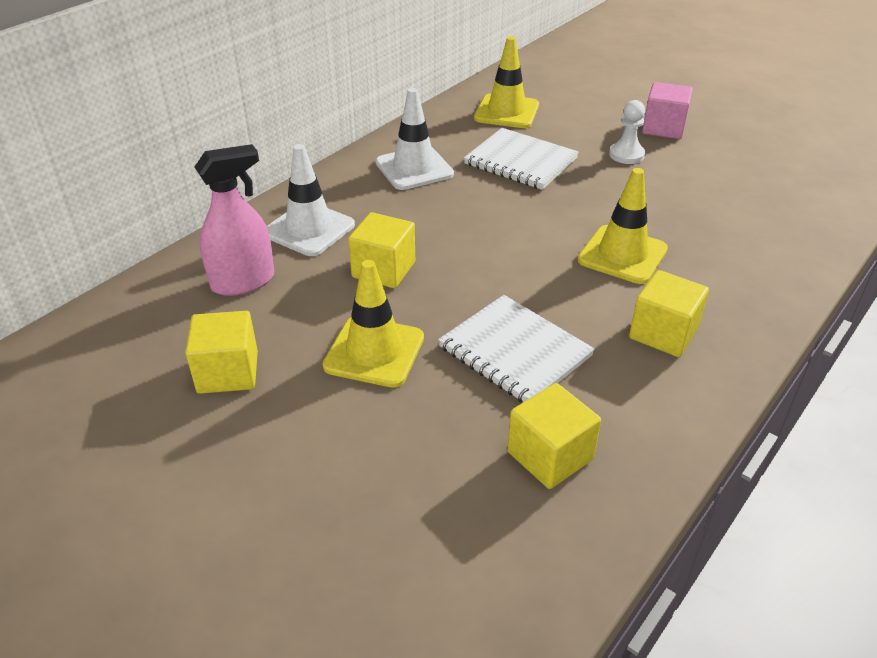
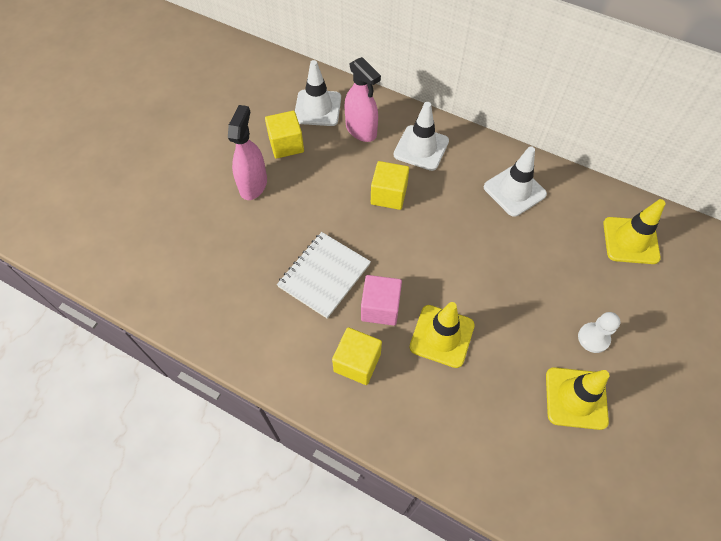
camera: 80 degrees right, 20 degrees up
(164, 325) = (317, 108): none -> white traffic cone
(302, 424) = (253, 185): none -> pink spray bottle
(374, 352) = (312, 205): yellow traffic cone -> yellow traffic cone (576, 398)
(520, 161) = (551, 258): white notebook -> none
(550, 456) = (242, 300): yellow cube -> none
(663, 128) = (657, 371): pink cube -> pink cube (380, 308)

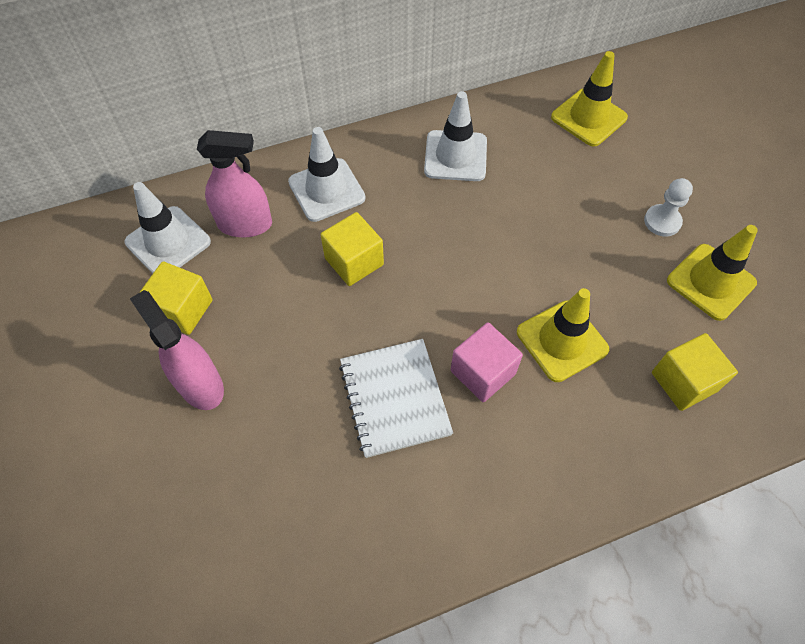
camera: 50 degrees left, 0 degrees up
(357, 362) = (528, 444): yellow cube -> yellow cube (683, 382)

